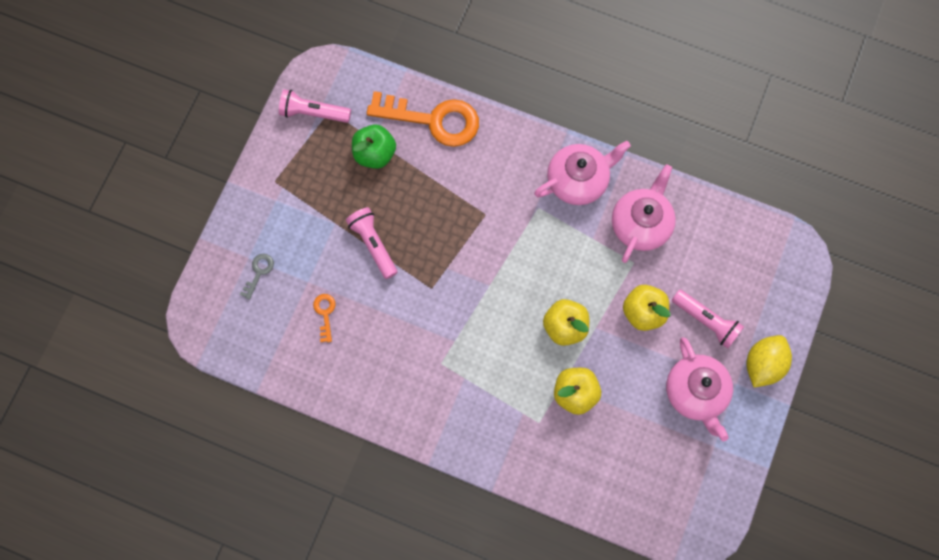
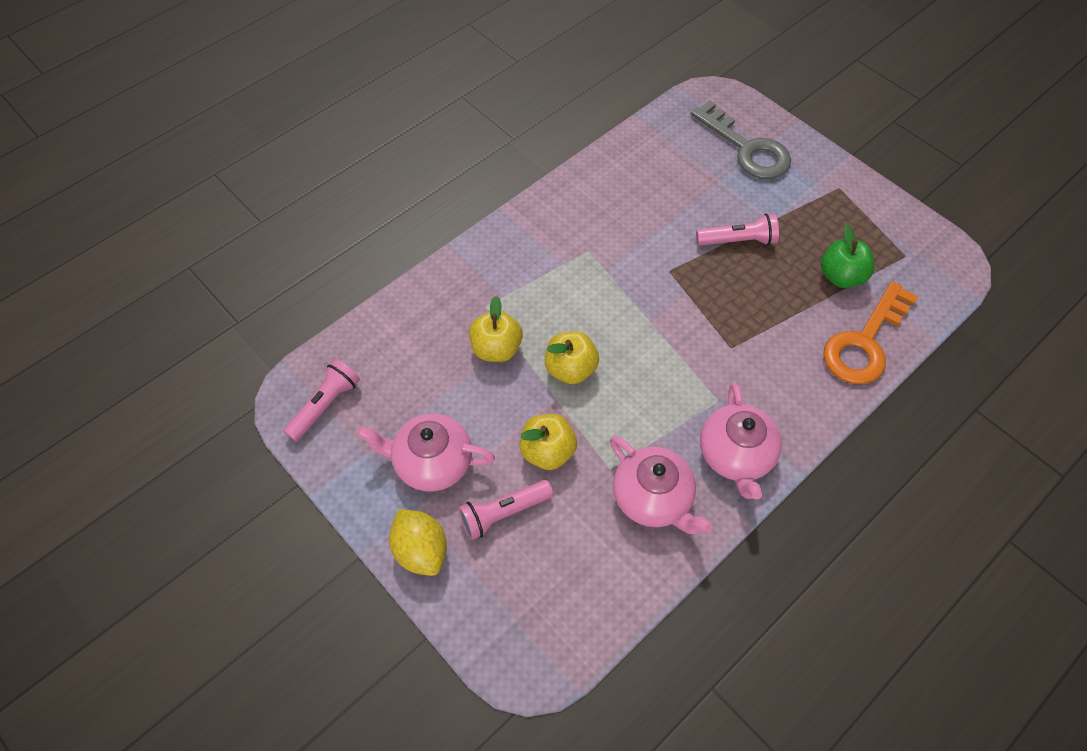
camera: 115 degrees right, 15 degrees down
(259, 272) = (747, 148): grey key -> grey key, size x2.37
(313, 113) = (907, 241): pink flashlight -> pink flashlight (325, 405)
(325, 313) = (683, 182): orange key -> none

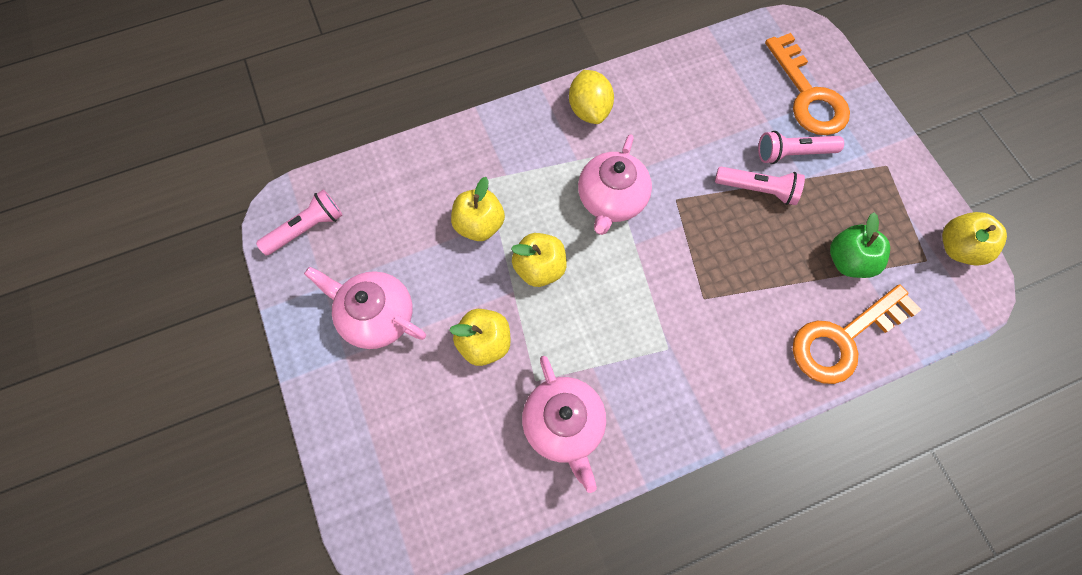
camera: 20 degrees right, 10 degrees up
(421, 550) = (333, 397): yellow lemon -> yellow lemon (589, 110)
(503, 513) = (420, 388): pink flashlight -> pink flashlight (793, 153)
(735, 455) = (662, 410): pink teapot -> pink teapot (611, 200)
(747, 148) = (808, 95): grey key -> orange key
(926, 237) = (958, 248): none -> yellow apple

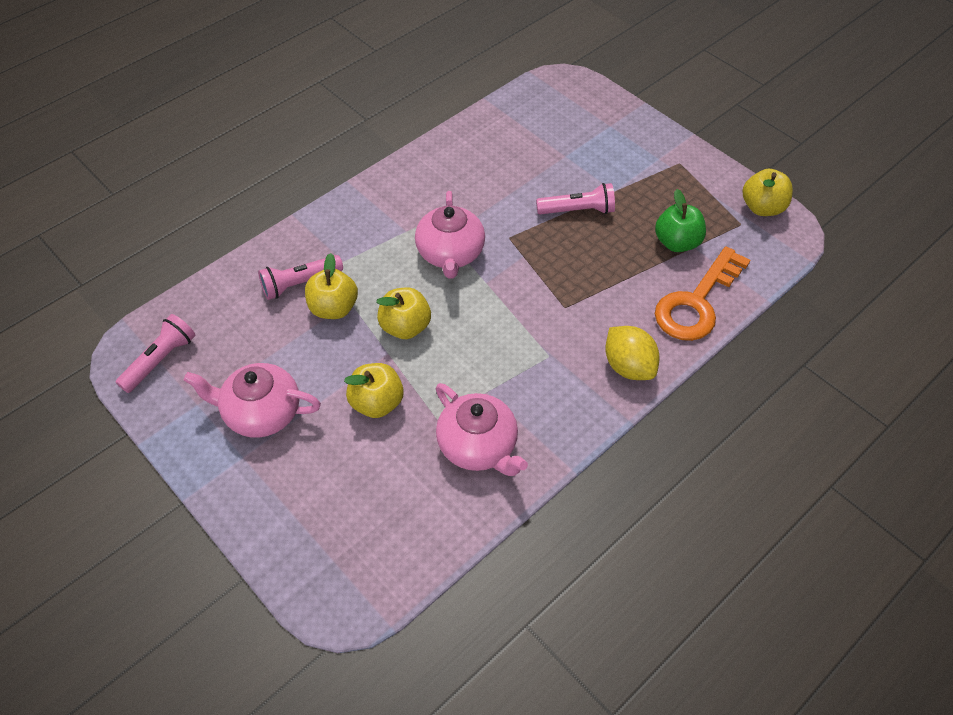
camera: 20 degrees left, 15 degrees down
(589, 110) = (402, 189): yellow lemon -> yellow lemon (628, 366)
(793, 153) = (597, 175): pink flashlight -> pink flashlight (300, 283)
(808, 95) = (592, 128): orange key -> none

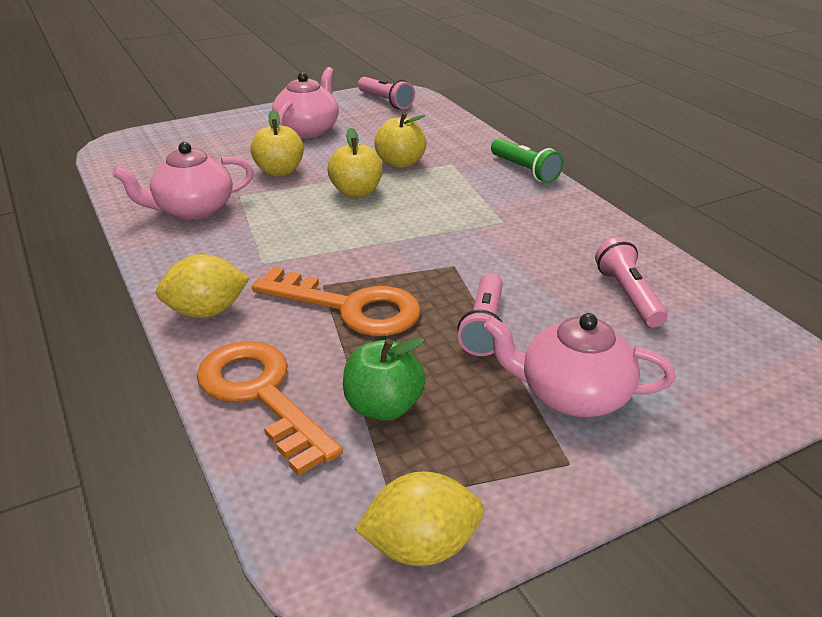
camera: 105 degrees right, 20 degrees down
(300, 283) = (439, 152): pink flashlight -> pink flashlight (628, 295)
(330, 216) = (525, 170): none -> green flashlight
(450, 254) = (443, 226): pink teapot -> pink teapot (572, 395)
(586, 283) = (351, 307): none -> orange key
(762, 207) = (421, 547): yellow apple -> yellow lemon

